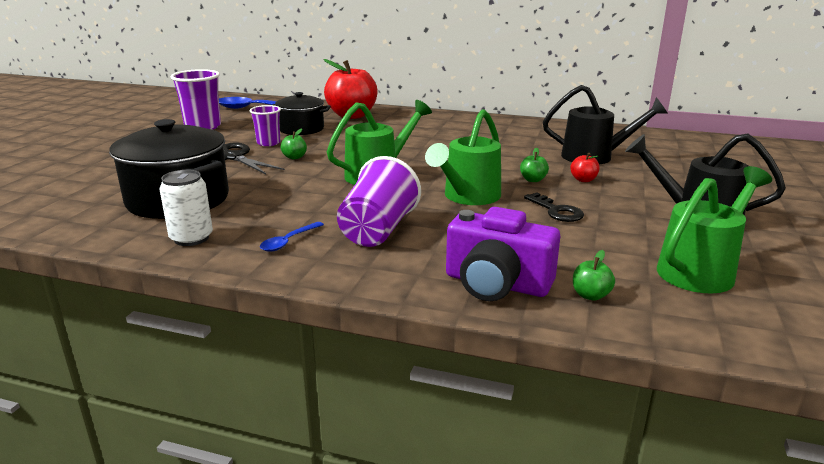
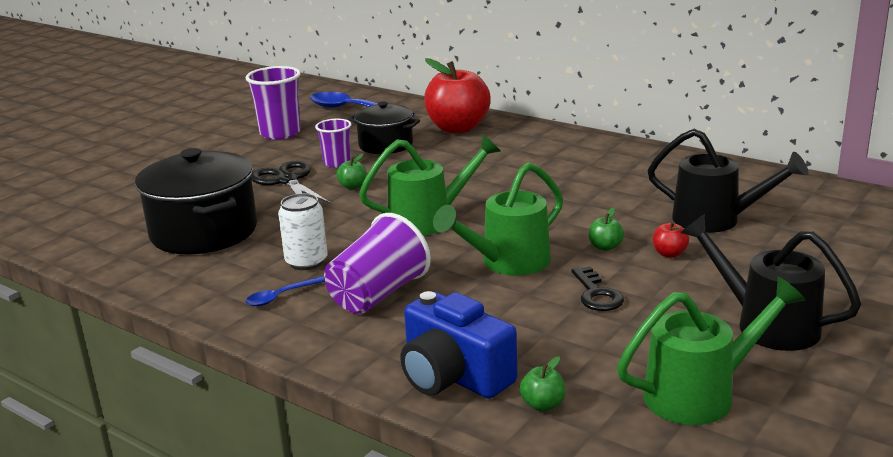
camera: 20 degrees right, 0 degrees up
(191, 238) = (192, 280): white can -> white can (306, 262)
(496, 284) = (453, 376): purple camera -> blue camera

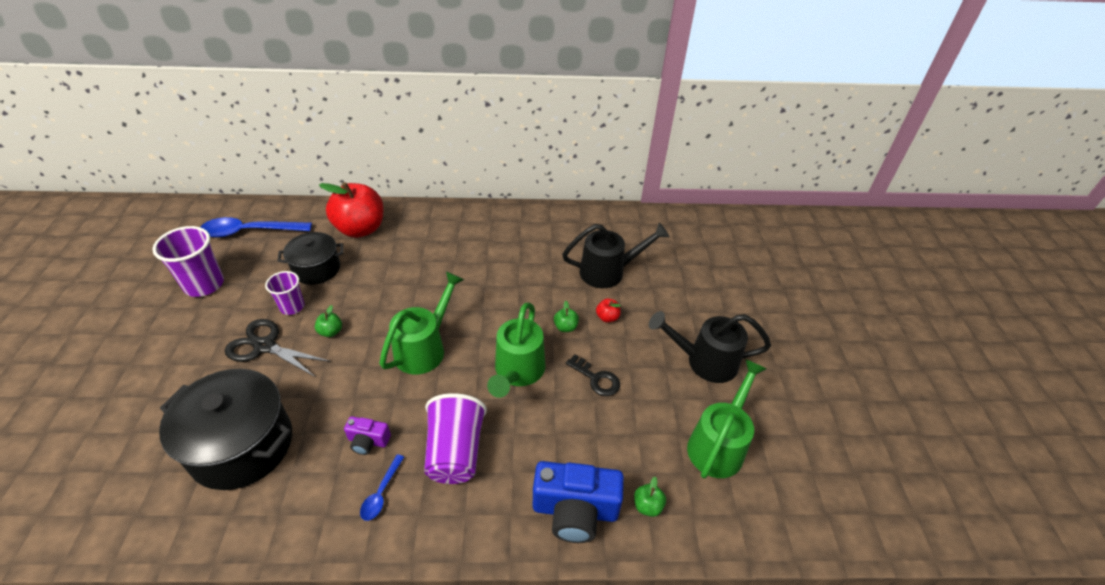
camera: 40 degrees left, 20 degrees up
(306, 262) = (368, 441): white can -> purple camera

